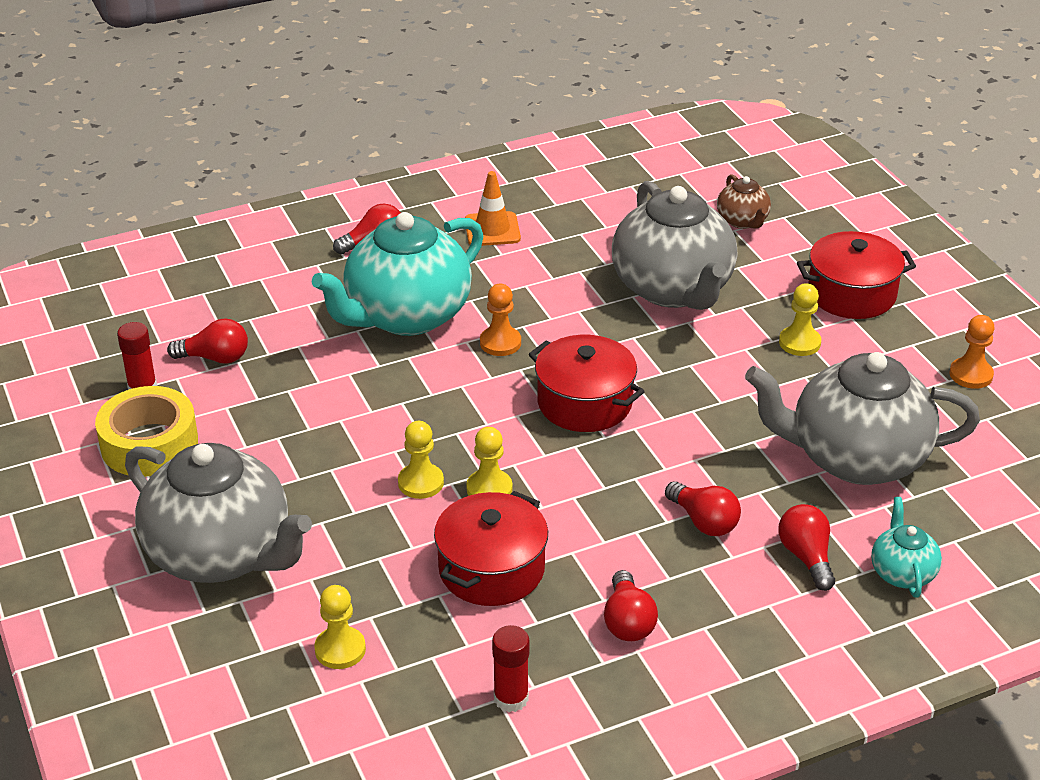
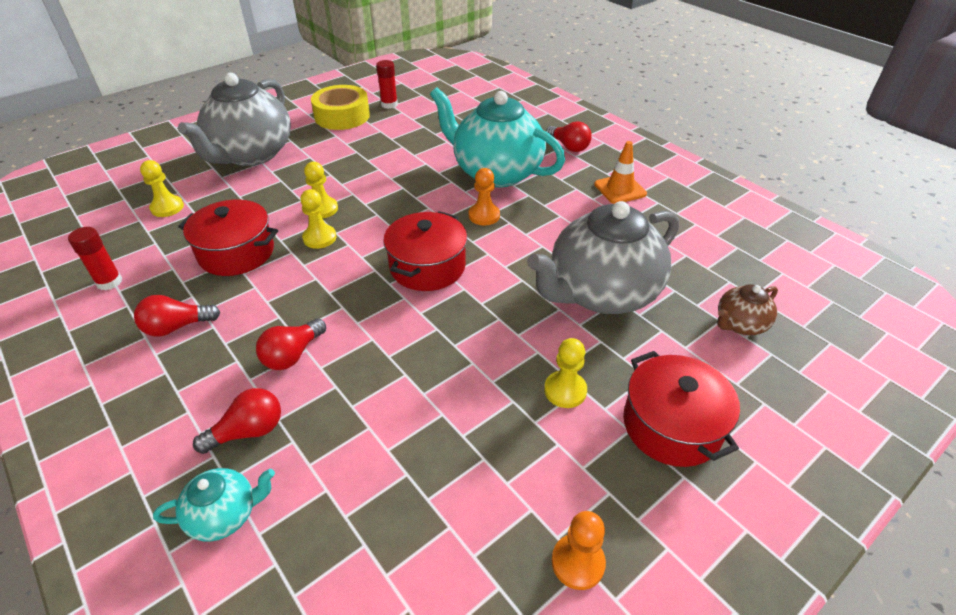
camera: 75 degrees right, 5 degrees up
(215, 358) = (424, 119): red light bulb -> none
(855, 458) = (396, 456): grey teapot -> none

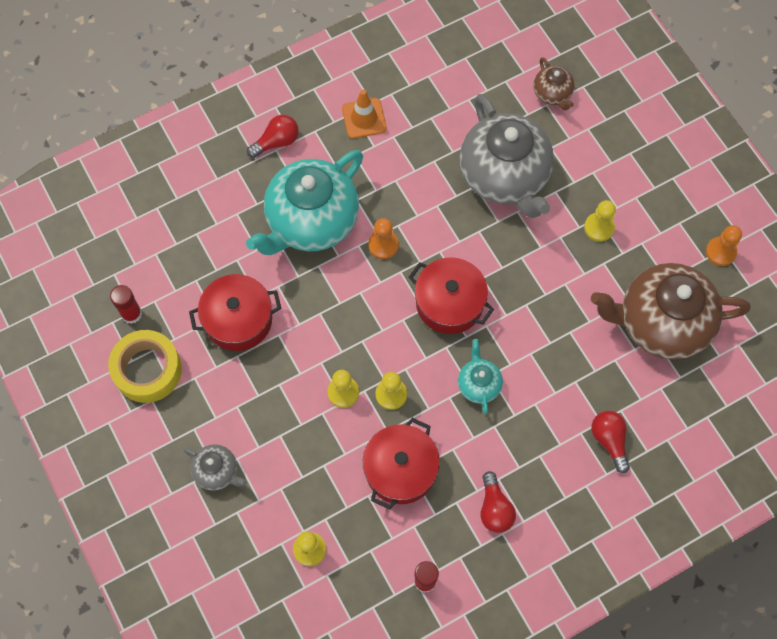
camera: 80 degrees left, 25 degrees up
(225, 515) = (672, 449): turquoise teapot -> turquoise teapot (478, 384)
(251, 154) = (217, 471): grey teapot -> grey teapot, size x0.46
(292, 355) = (539, 413): red light bulb -> none
(432, 480) = (661, 323): none -> brown teapot
(671, 425) = (635, 171): red pot -> red pot (238, 320)

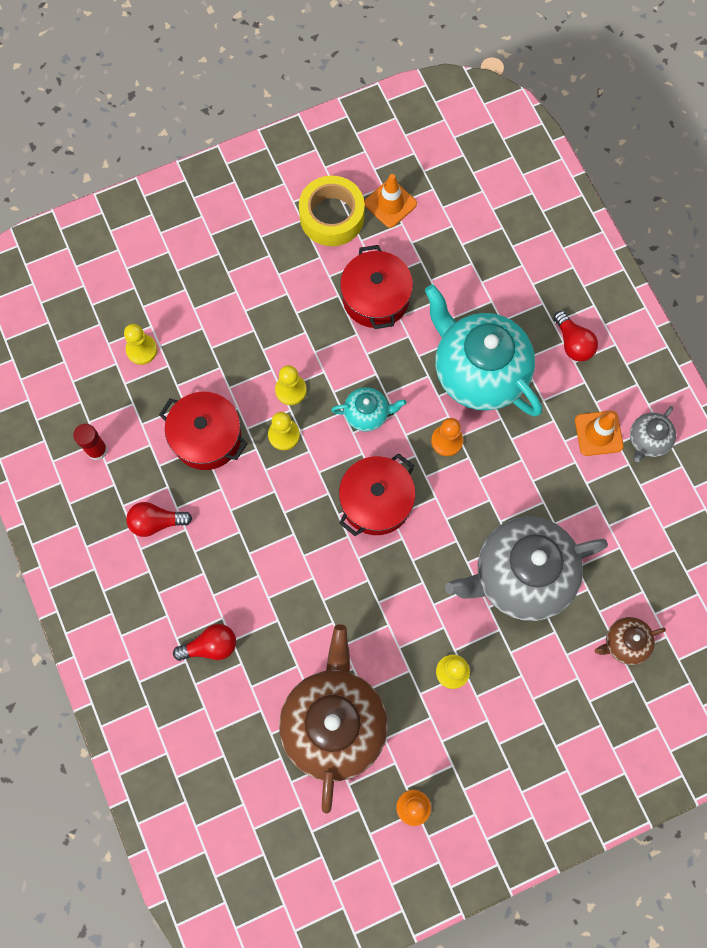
camera: 95 degrees right, 5 degrees up
(131, 314) = (390, 203): red glue stick -> orange traffic cone
(217, 471) = (225, 274): grey teapot -> grey teapot (648, 440)
(478, 384) = (285, 521): turquoise teapot -> turquoise teapot (367, 414)

